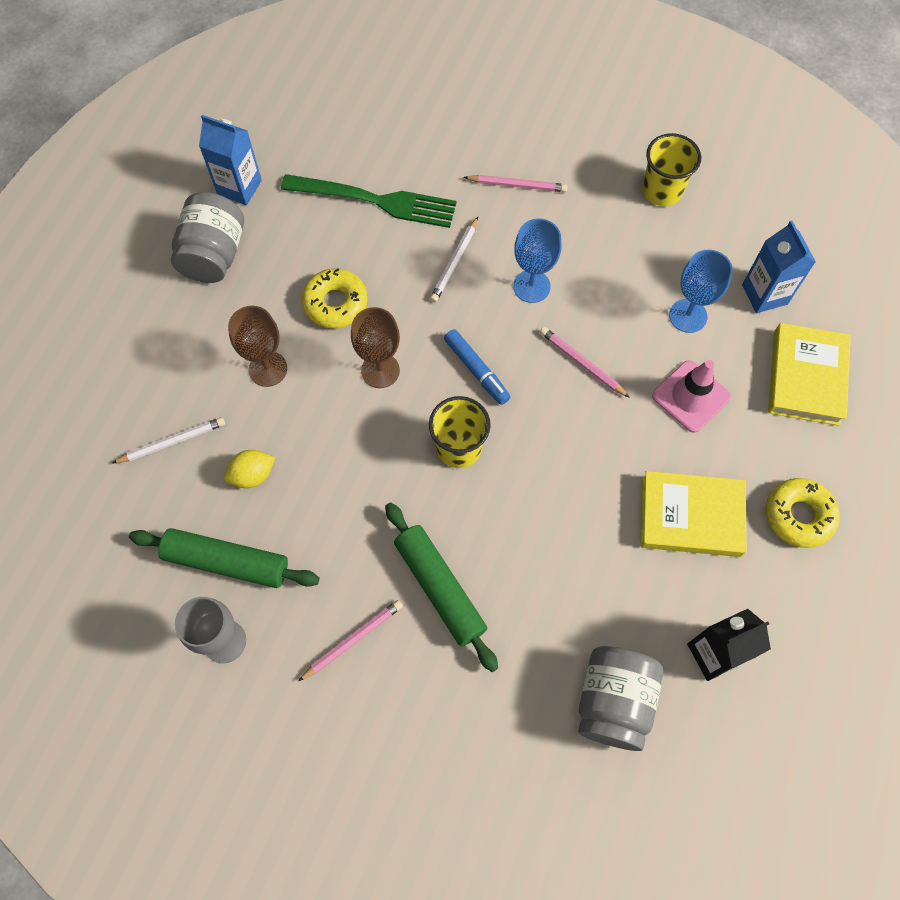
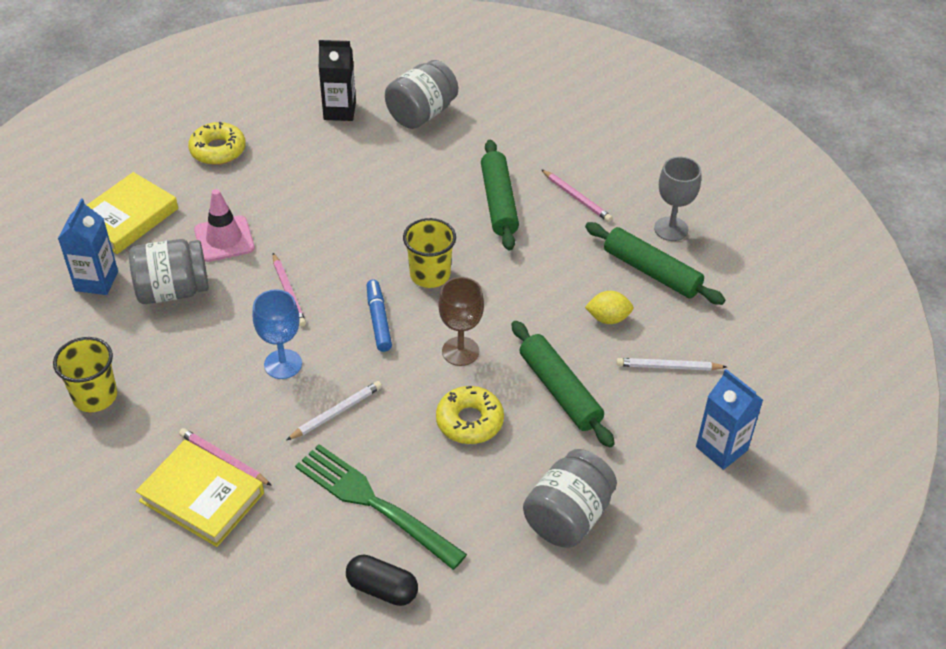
camera: 155 degrees left, 20 degrees down
(239, 187) = (510, 580): blue carton -> blue carton (721, 448)
(268, 369) = (559, 391): brown goblet -> green rolling pin
(332, 144) = (382, 588): none -> black capsule
(353, 640) = (576, 198): pink pencil -> pink pencil turned 120 degrees counterclockwise
(688, 316) = (173, 290): blue goblet -> grey jar
(690, 516) = (291, 175): yellow book -> yellow book (202, 497)

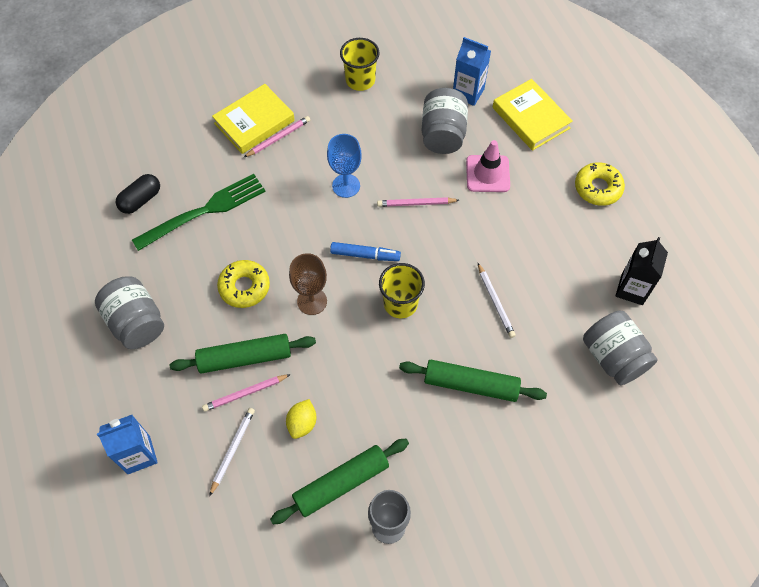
camera: 110 degrees right, 15 degrees up
(337, 412) = (289, 208): white pencil -> white pencil (495, 302)
(576, 198) = (456, 455): pink pencil -> pink pencil (245, 393)

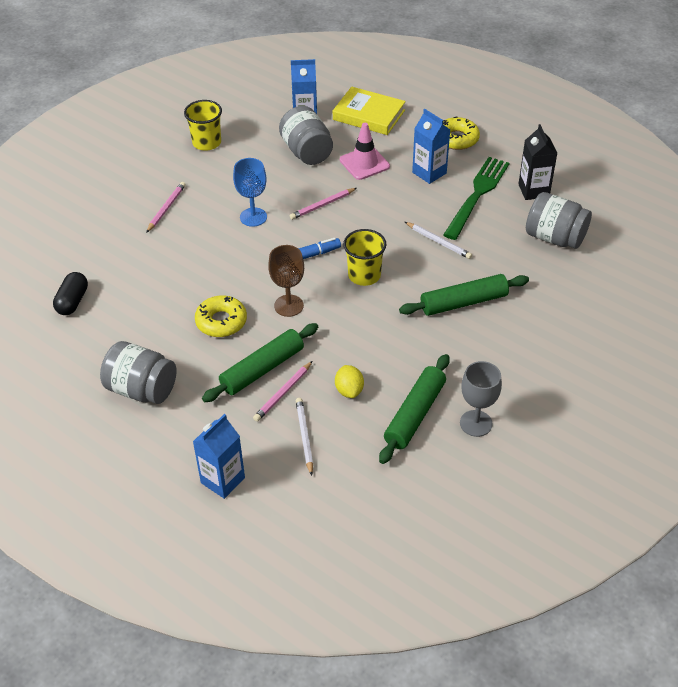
camera: 30 degrees left, 15 degrees down
(205, 211) = (140, 284): green fork -> green fork (477, 194)
(254, 122) = (135, 206): yellow book -> none
(542, 216) = (429, 173): none -> blue carton

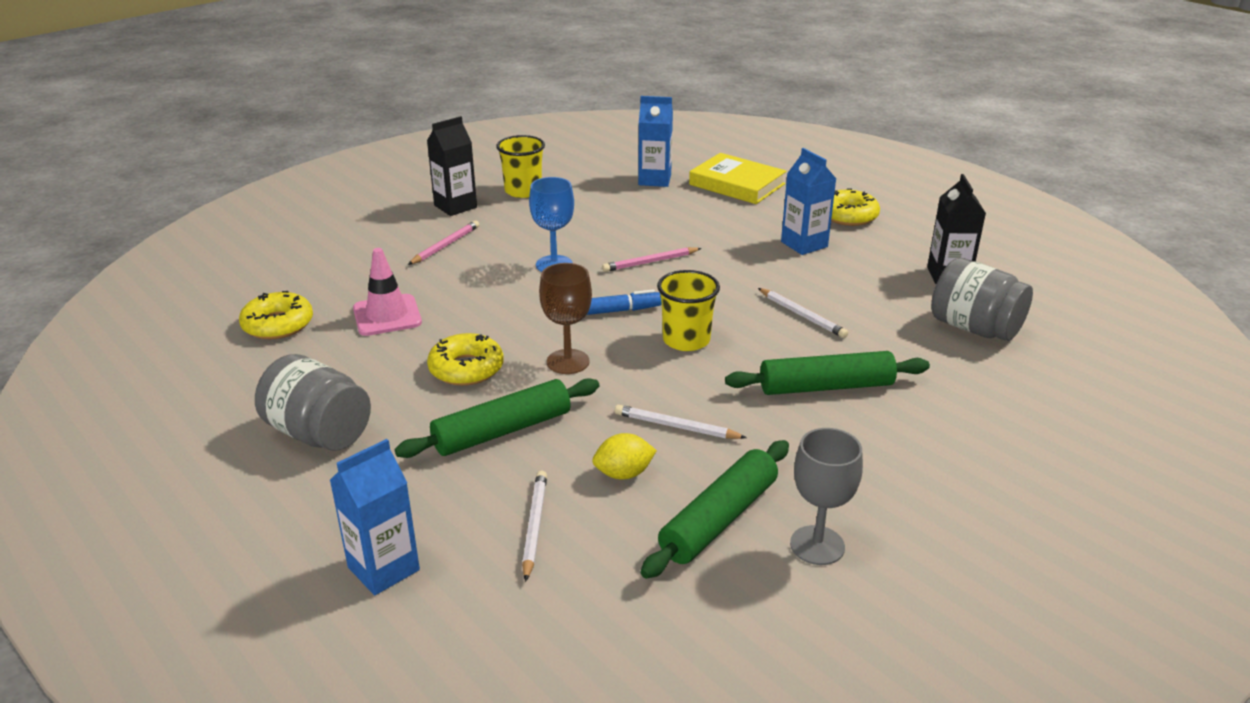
camera: 10 degrees right, 15 degrees down
(73, 301) = (278, 324): black capsule -> yellow donut
(159, 166) = (455, 206): none -> black carton
(282, 393) = (521, 464): pink pencil -> none
(307, 152) = (646, 210): grey jar -> none
(349, 390) = (623, 474): yellow lemon -> yellow lemon turned 75 degrees clockwise
(364, 163) = (719, 227): pink traffic cone -> pink traffic cone (387, 316)
(373, 349) = (676, 426): none -> white pencil
(477, 194) = (867, 272): green fork -> none

